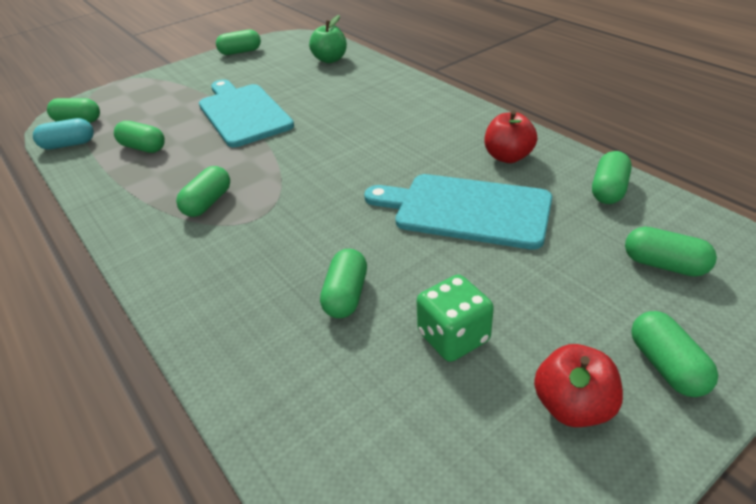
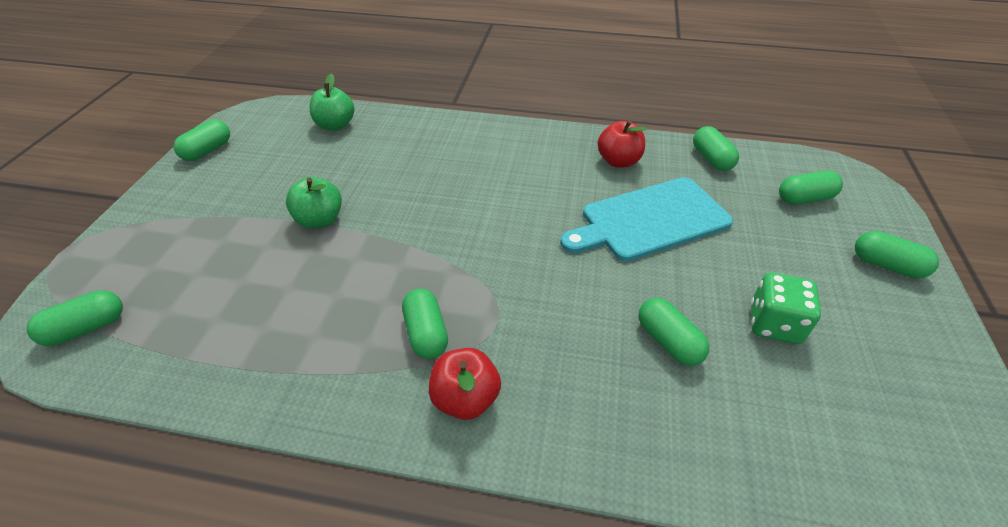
camera: 45 degrees left, 5 degrees up
(68, 145) = (122, 365): turquoise capsule -> none
(143, 148) = (249, 315): green capsule -> none
(243, 113) = (320, 220): turquoise cutting board -> green apple
(572, 406) = (886, 323): red apple -> red apple (465, 399)

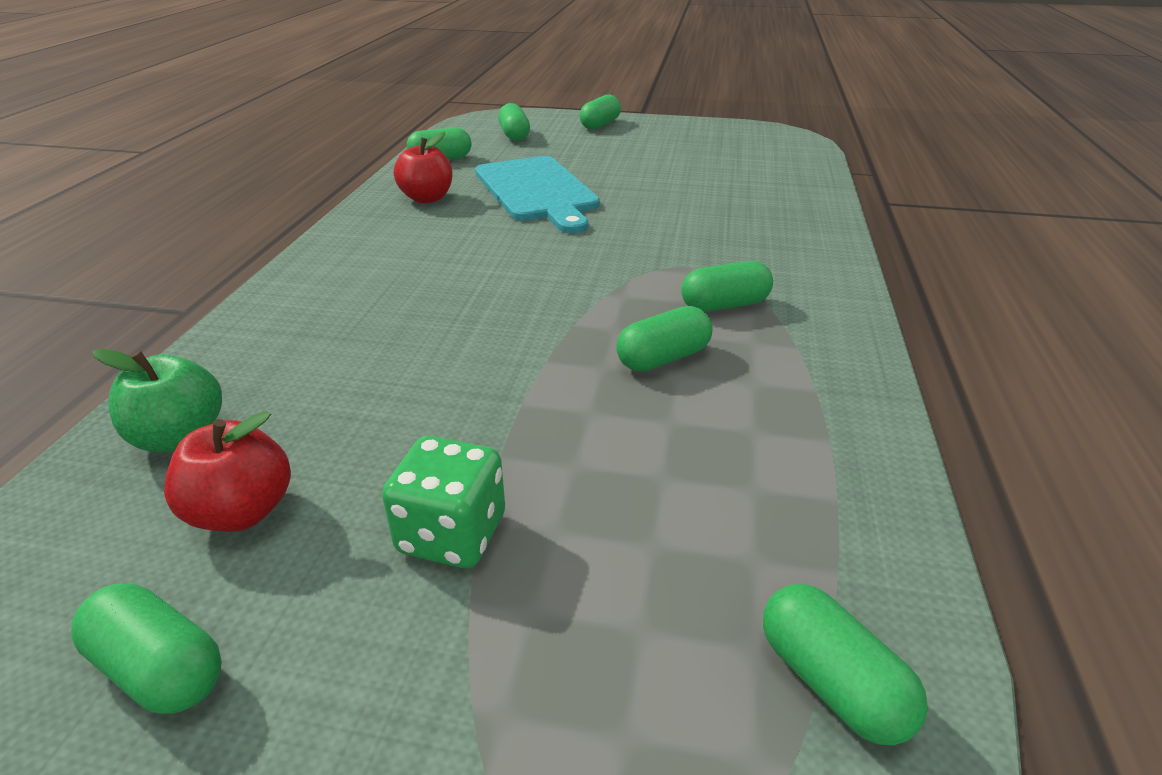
camera: 90 degrees left, 10 degrees down
(320, 220) = (508, 412): green apple -> none
(465, 399) = (799, 281): red apple -> red apple (242, 511)
(668, 341) = (698, 196): green capsule -> green capsule (663, 358)
(774, 324) = (669, 162): green dice -> green dice (452, 534)

